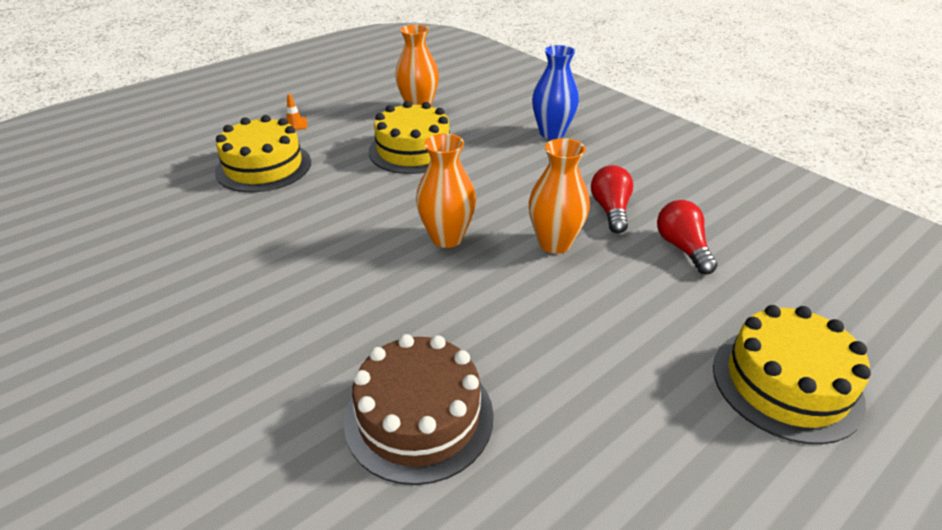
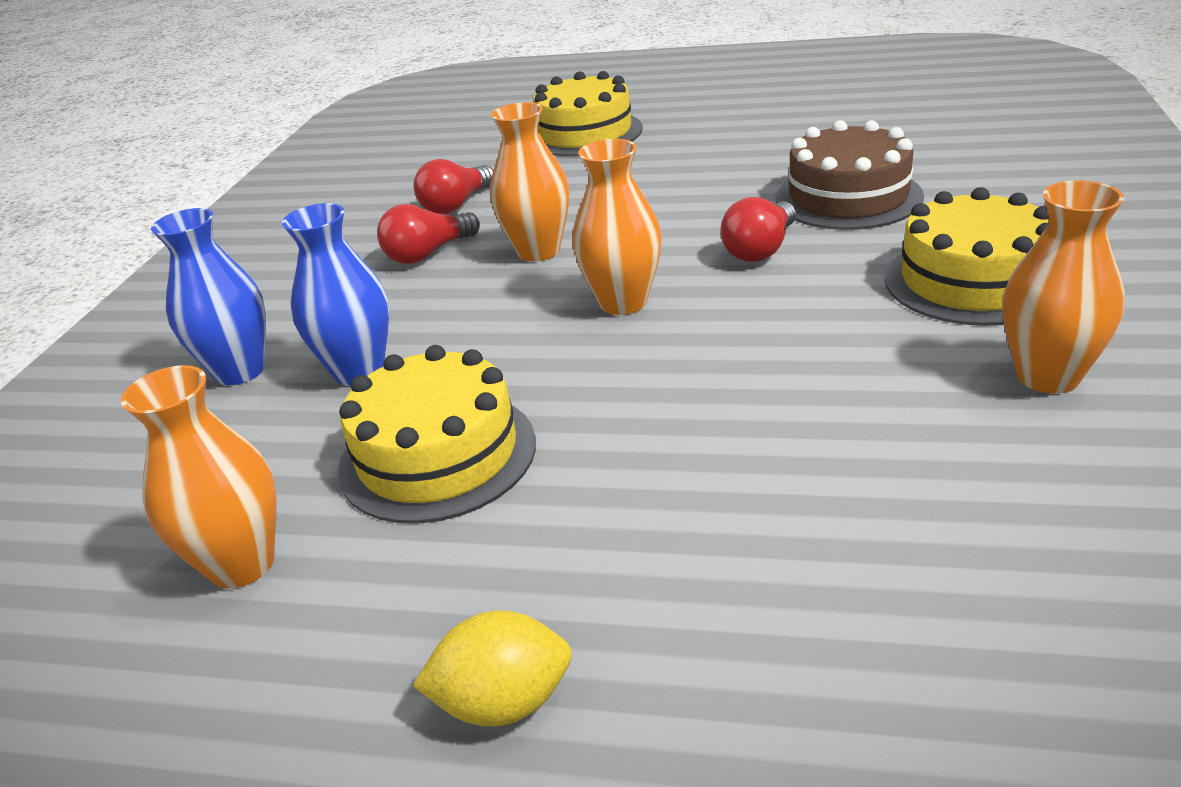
camera: 125 degrees left, 5 degrees down
(168, 305) = (1047, 376): none -> orange vase
(264, 166) = (712, 581): yellow cake -> yellow cake (973, 280)
(295, 124) = (504, 702): orange traffic cone -> yellow lemon
(420, 317) = (761, 249): none -> red light bulb
(505, 155) = (359, 371): none -> blue vase

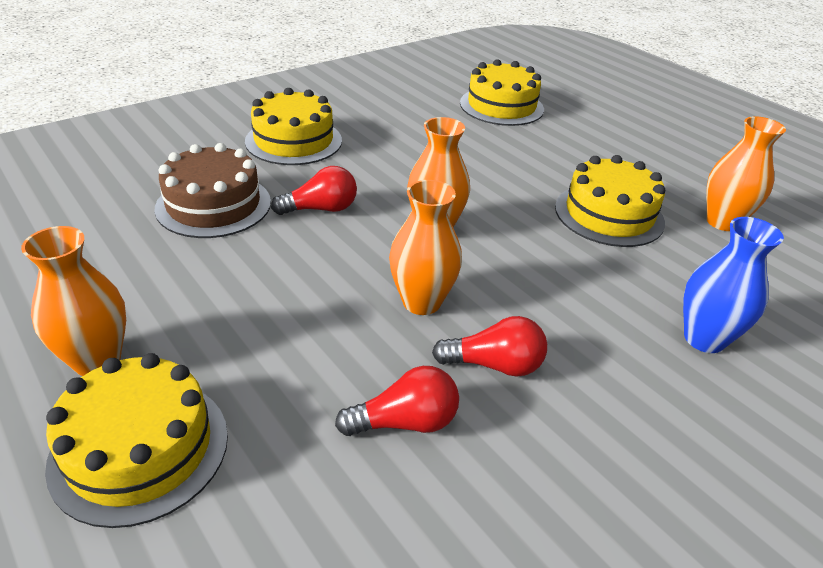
camera: 145 degrees left, 5 degrees up
(359, 371) = (621, 284): blue vase -> none
(504, 702) = (640, 144): yellow lemon -> none
(915, 593) = (501, 106): none -> yellow cake
(1047, 376) = (359, 111): orange vase -> orange vase (97, 360)

